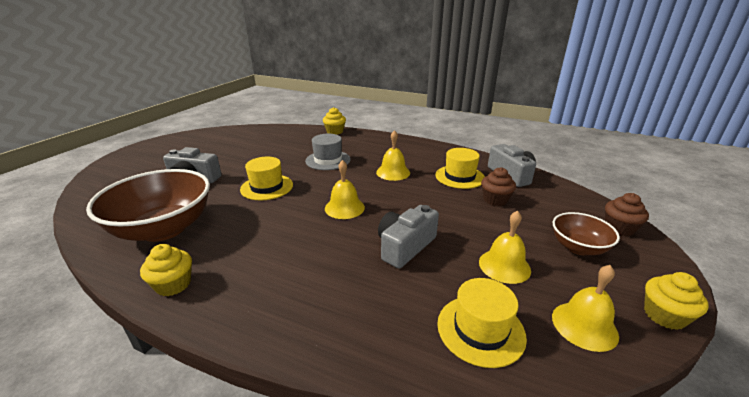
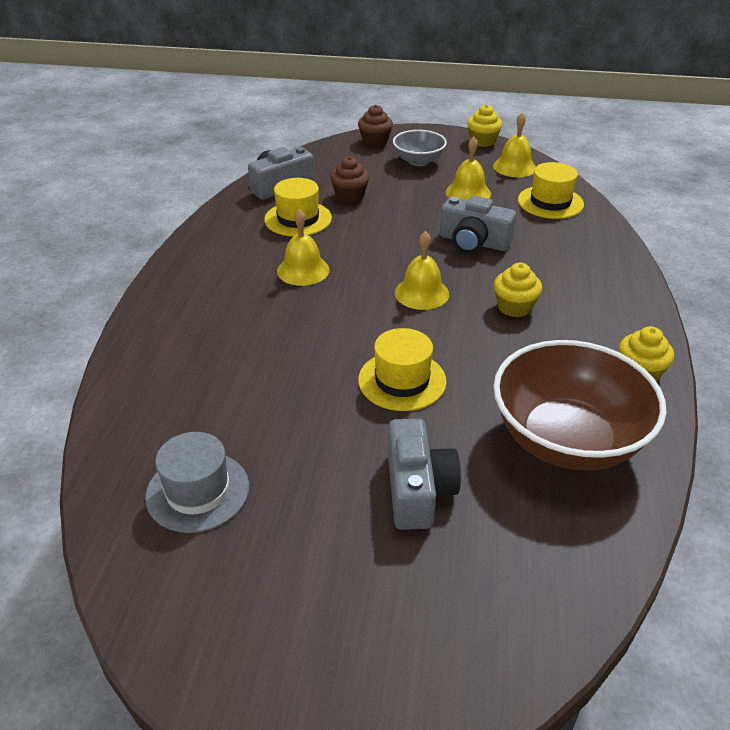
camera: 105 degrees left, 10 degrees up
(328, 160) = (278, 342): grey hat -> grey hat (197, 491)
(335, 131) = (127, 367): yellow cupcake -> yellow cupcake (514, 307)
(578, 247) = (418, 161): brown bowl -> grey bowl

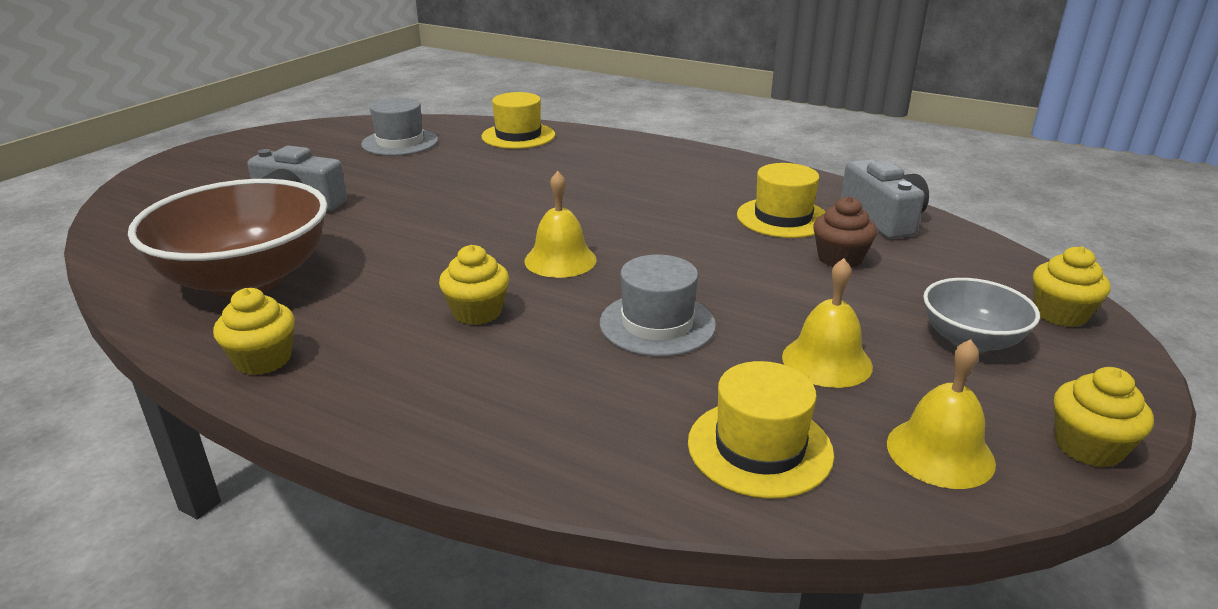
camera: 110 degrees right, 10 degrees down
(303, 270) = (659, 206): yellow bell -> none
(375, 141) = (1060, 314): brown cupcake -> yellow cupcake
(402, 380) = (426, 222): yellow hat -> yellow hat (518, 136)
(473, 242) = (657, 324): grey camera -> grey hat

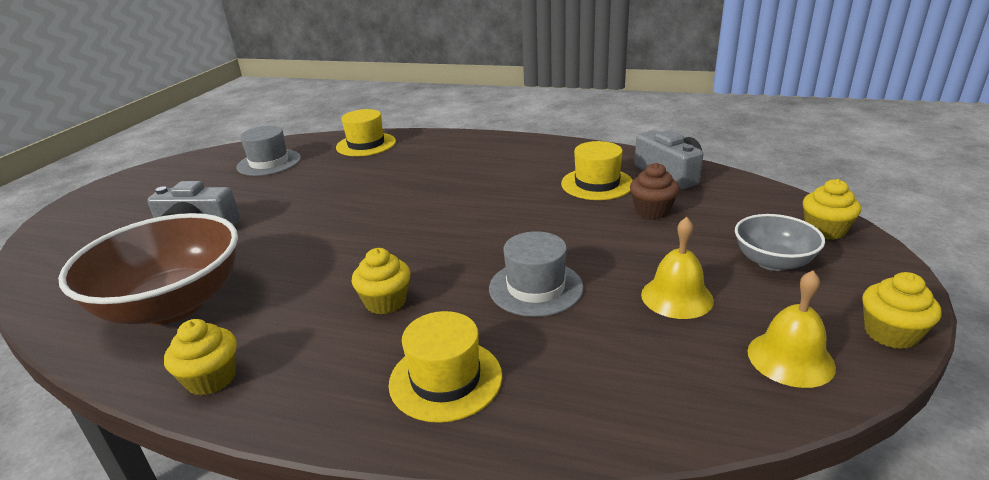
camera: 10 degrees left, 0 degrees up
(560, 260) = (438, 245): yellow bell -> none
(759, 448) = (656, 381): yellow hat -> yellow hat (445, 379)

